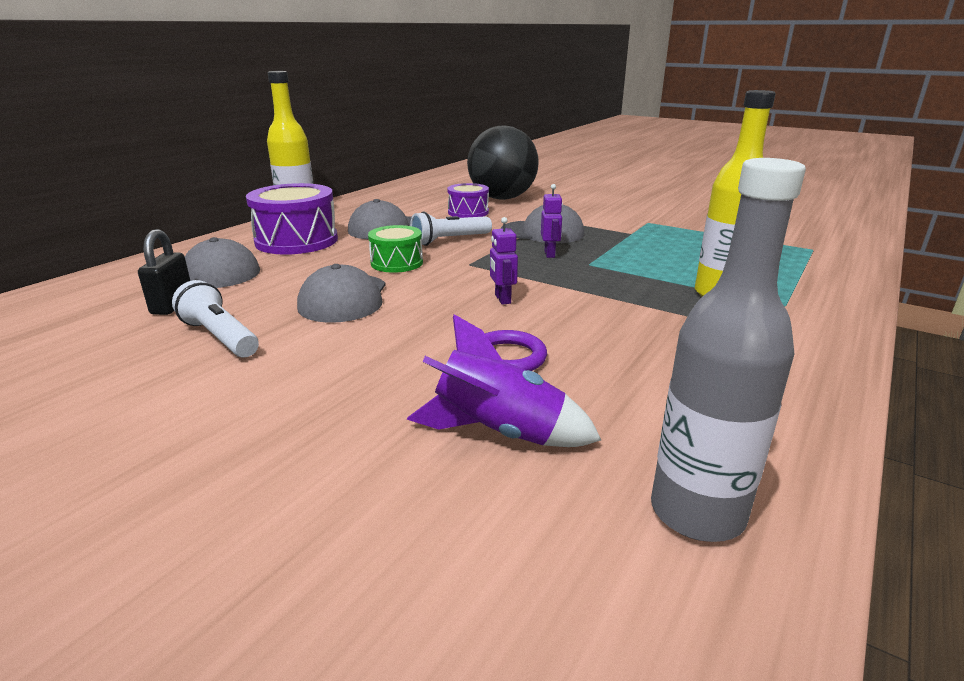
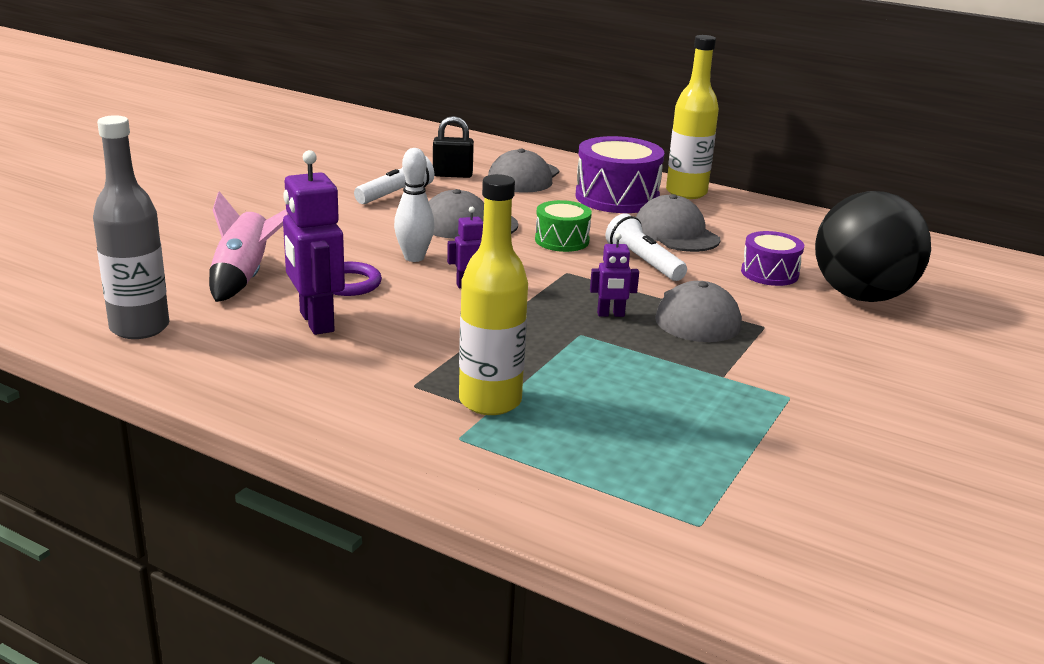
camera: 85 degrees right, 0 degrees up
(433, 324) = (414, 257): none -> white bowling pin
(499, 433) = (244, 278): purple rocket -> pink rocket
(615, 372) = (316, 322): none -> purple robot

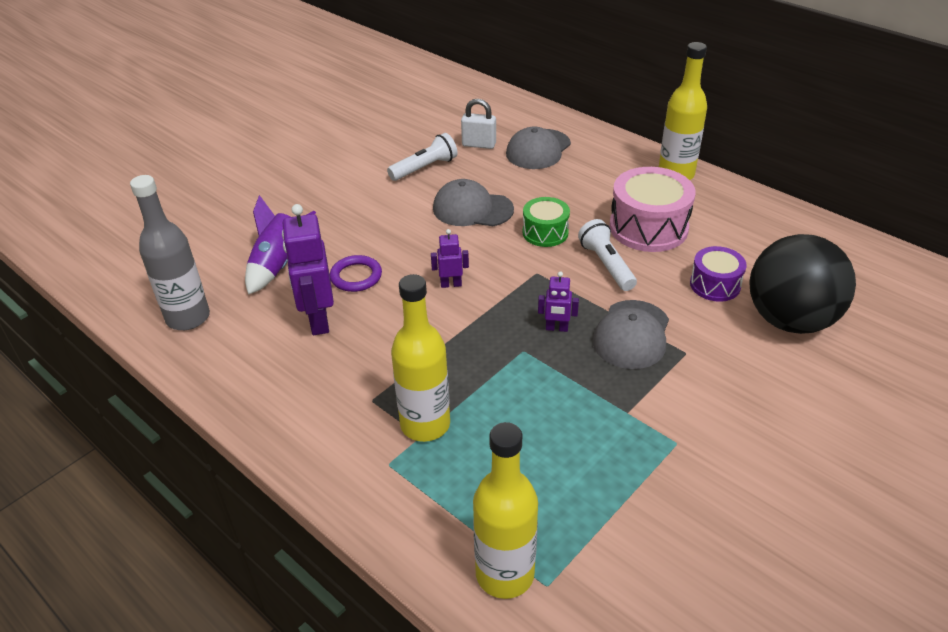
camera: 15 degrees right, 15 degrees up
(244, 278) = (278, 265): pink rocket -> purple rocket
(414, 257) = (416, 248): white bowling pin -> none
(452, 175) = (479, 144): black padlock -> white padlock
(617, 197) = (611, 178): purple drum -> none
(645, 520) = (505, 574): none -> yellow bottle
(676, 233) = (648, 227): grey cap -> pink drum

